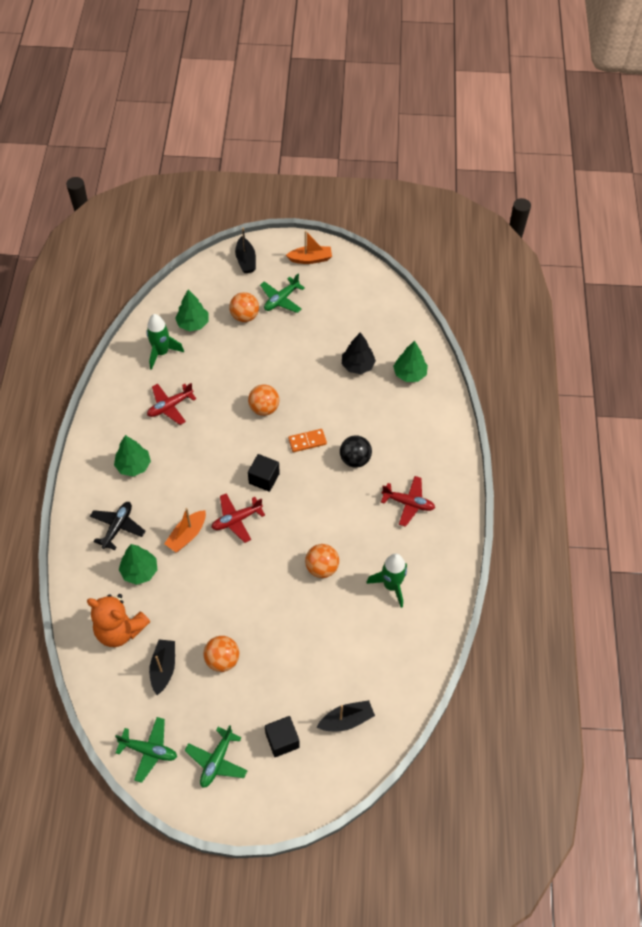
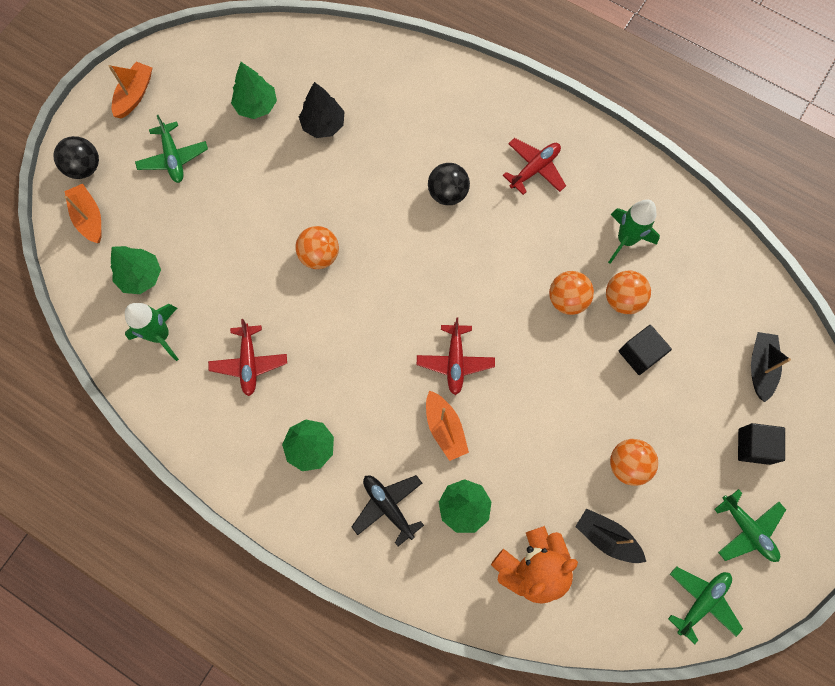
camera: 60 degrees left, 15 degrees up
(215, 279) = (89, 218): none -> orange boat
(245, 316) = (170, 211): orange ball -> orange ball (622, 299)
(246, 260) = (85, 167): black boat -> black ball
(264, 478) = (416, 303): black cube -> black cube (640, 354)
(307, 441) = (394, 231): orange domino -> none
(409, 374) = (368, 78): green tree -> green tree (256, 106)

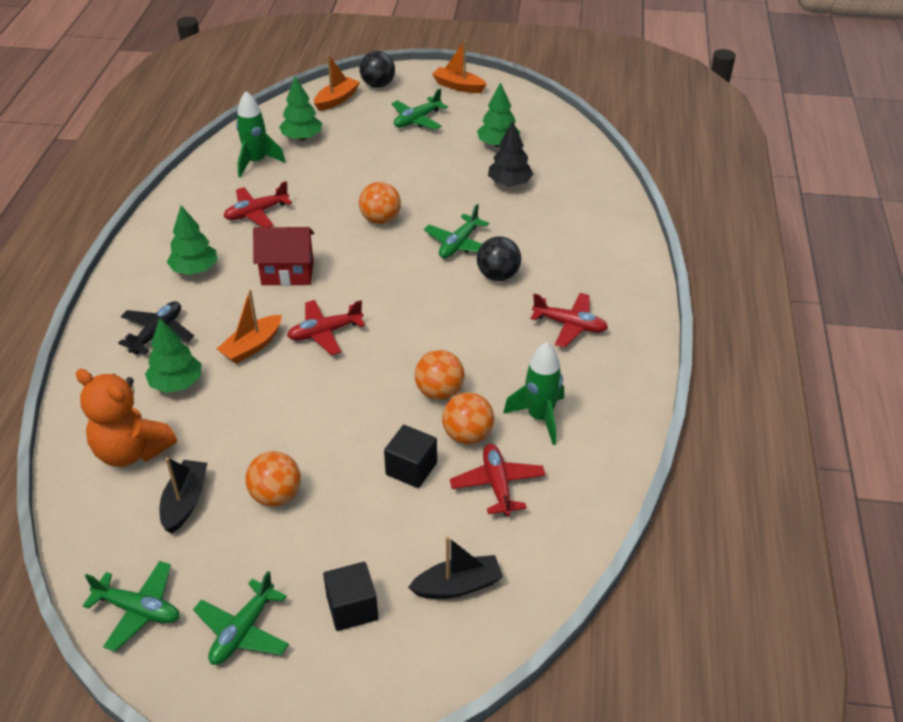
camera: 65 degrees right, 30 degrees down
(135, 95) = (458, 86): orange boat -> orange boat turned 150 degrees counterclockwise
(357, 365) = (287, 273): none -> red house
(390, 205) = (459, 244): none -> green plane
(680, 300) = (497, 485): none -> red plane

